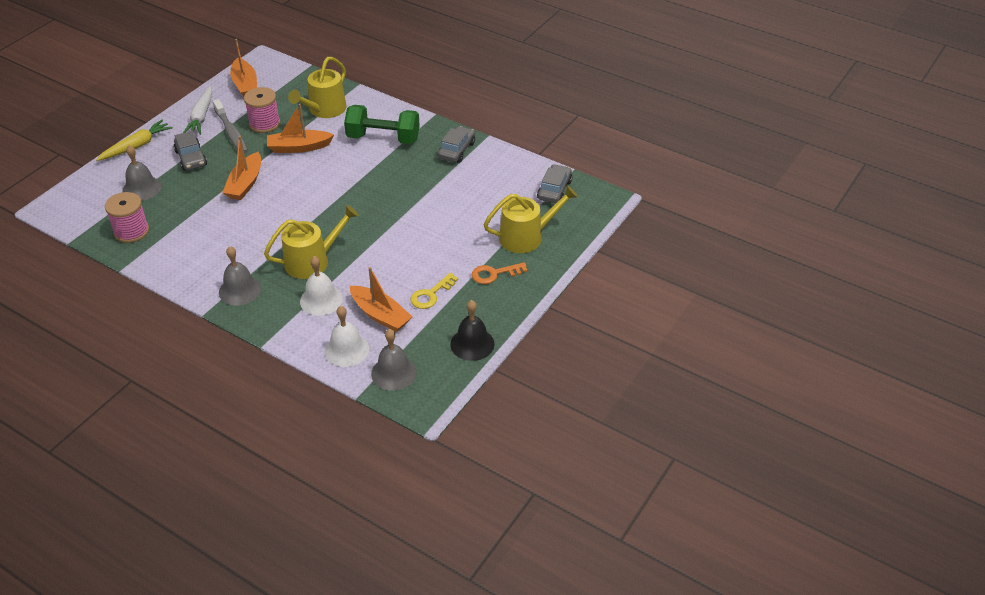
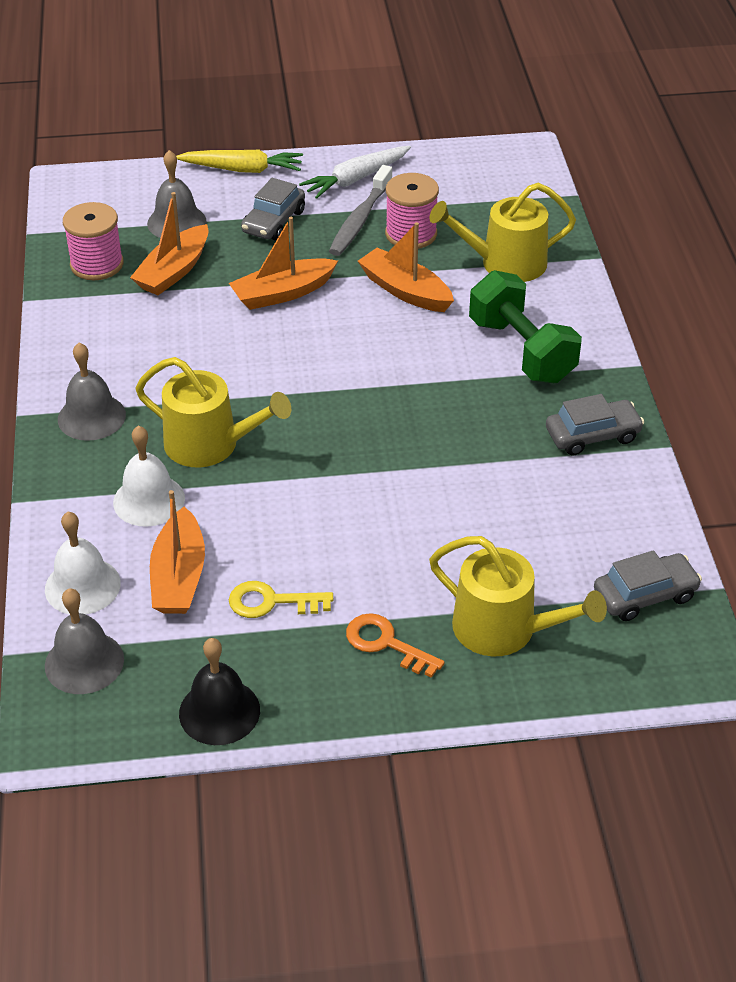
camera: 50 degrees right, 0 degrees up
(245, 84) = (460, 171): orange boat -> orange boat (174, 271)

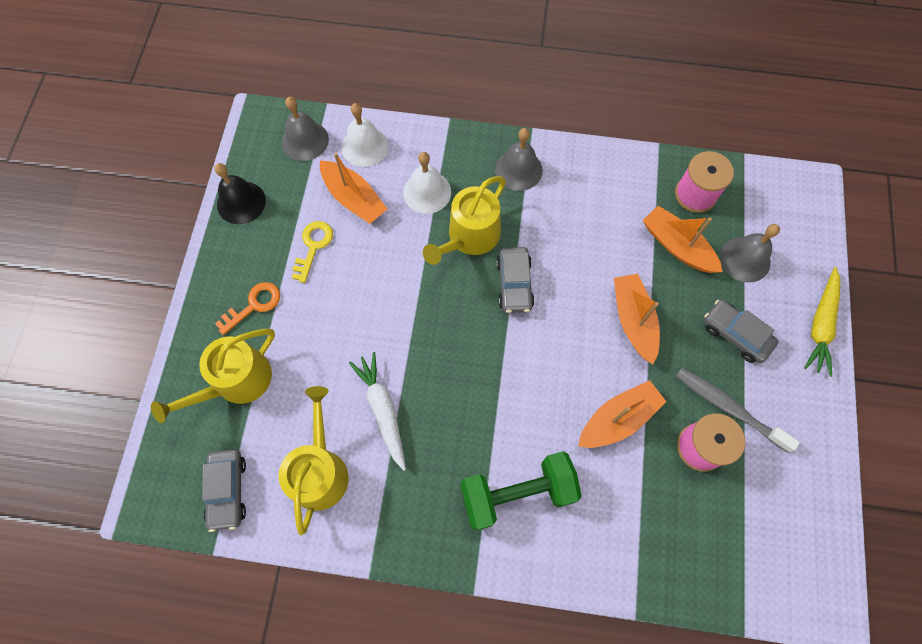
camera: 105 degrees right, 25 degrees up
(179, 576) = (354, 198): orange boat -> orange boat turned 150 degrees counterclockwise
(356, 179) = (795, 421): white carrot -> white carrot (383, 410)
(505, 263) = (641, 520): yellow watering can -> yellow watering can (320, 470)
(592, 435) = (399, 515): grey car -> grey car (514, 284)

